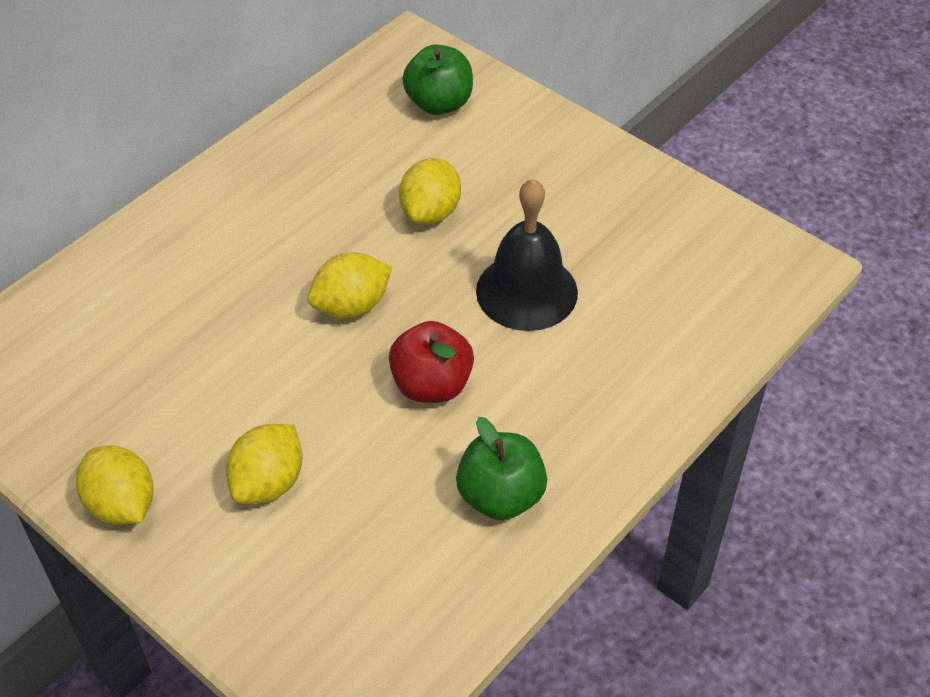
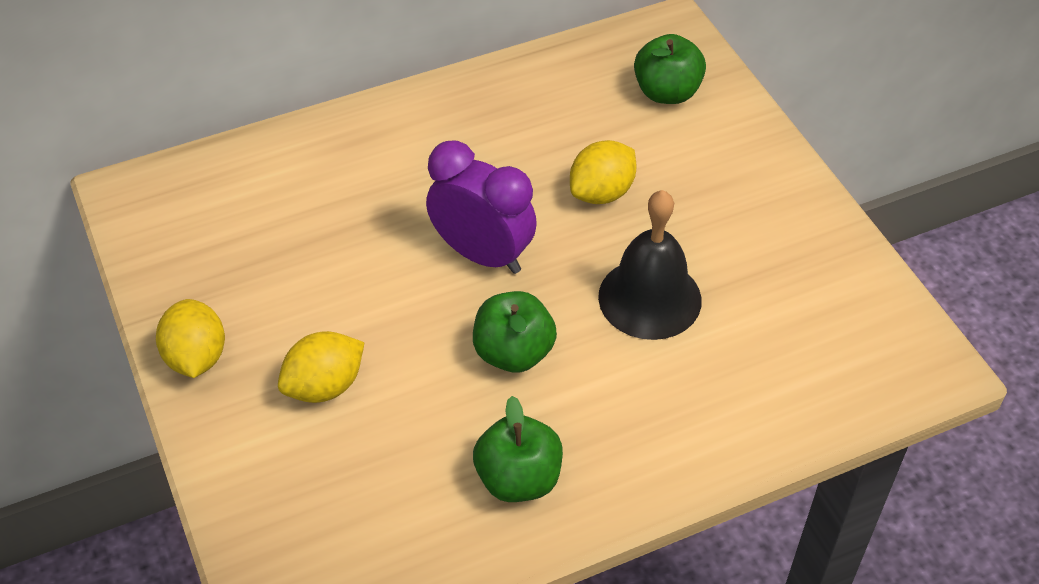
camera: 25 degrees right, 0 degrees up
(351, 306) = (482, 255): yellow lemon -> purple clock
(431, 385) = (513, 353): red apple -> green apple

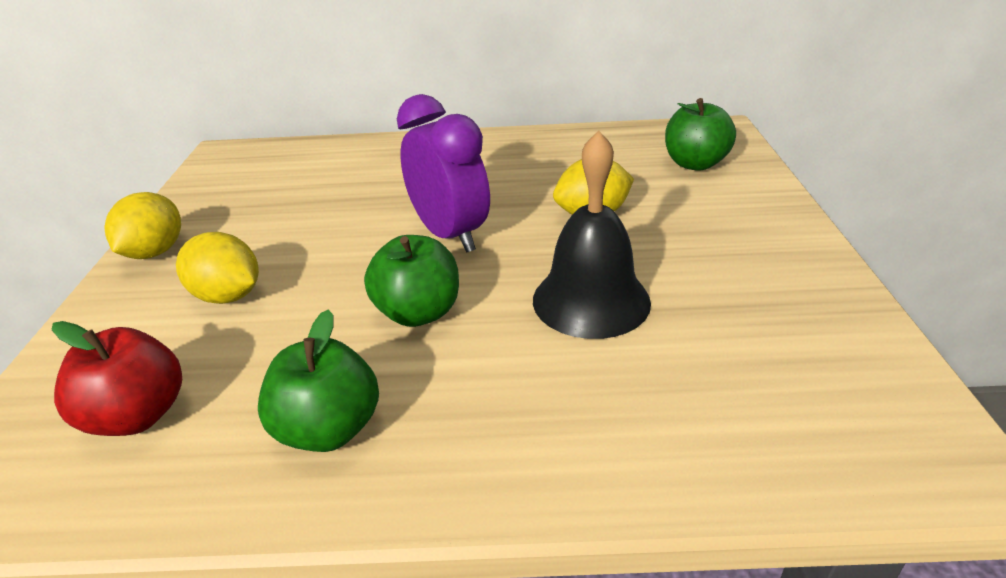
camera: 25 degrees right, 15 degrees down
(324, 386) = (228, 296): yellow lemon -> yellow lemon turned 45 degrees clockwise
(357, 519) = (138, 416): none -> red apple

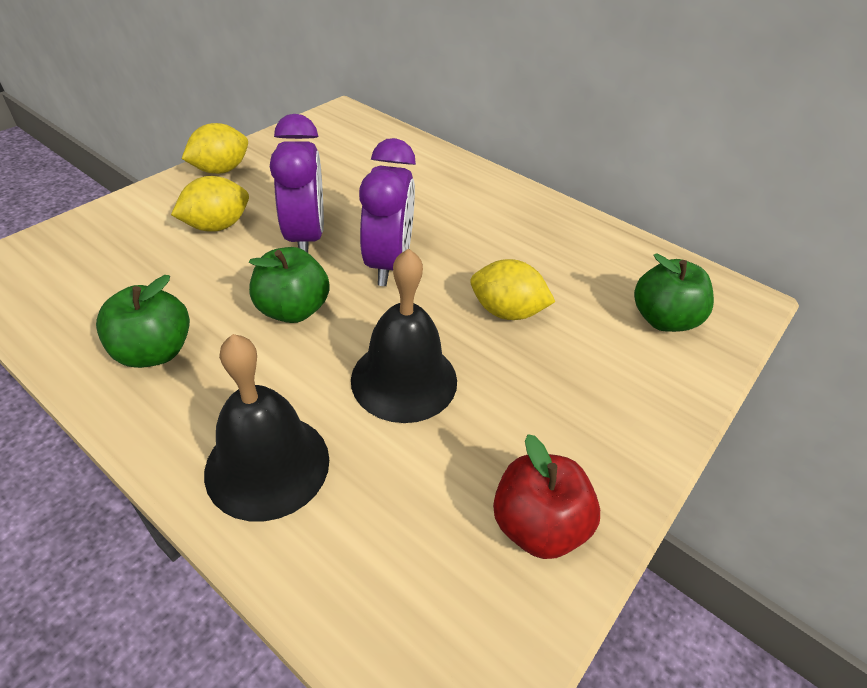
camera: 35 degrees right, 10 degrees up
(138, 416) = (94, 275): red apple -> red apple (537, 525)
(228, 296) = (217, 226): yellow lemon -> yellow lemon turned 75 degrees clockwise
(340, 257) = (305, 237): none -> purple clock
(583, 430) = (267, 465): none -> black bell

